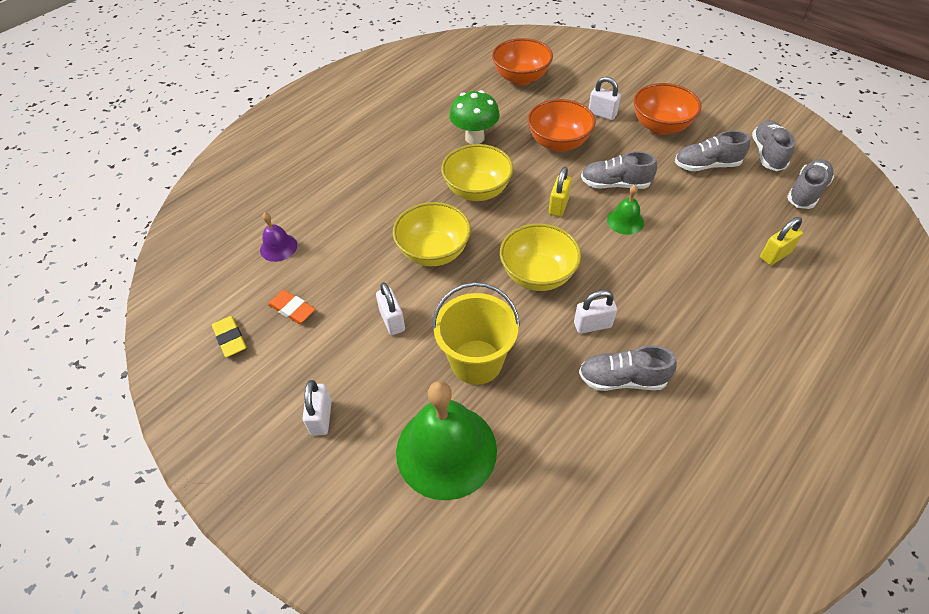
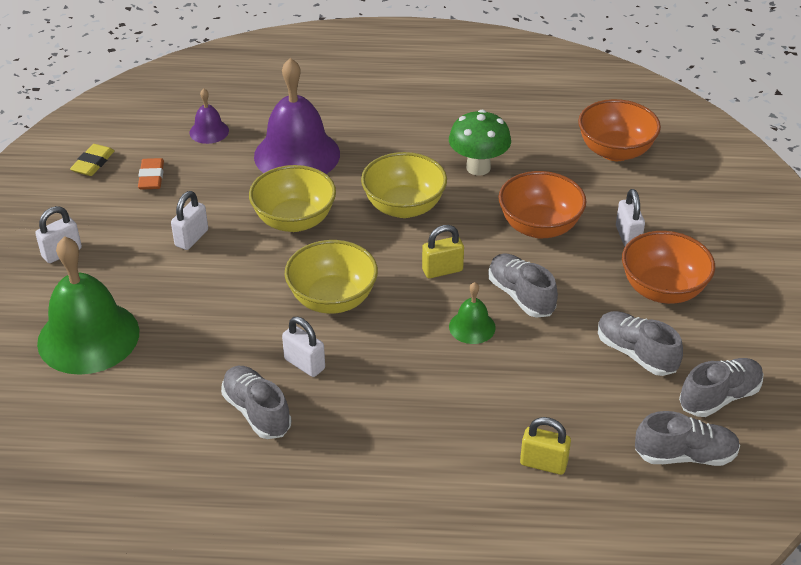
camera: 50 degrees right, 10 degrees down
(363, 214) = (297, 155): none -> purple bell
(476, 362) = (193, 310): yellow bucket -> none

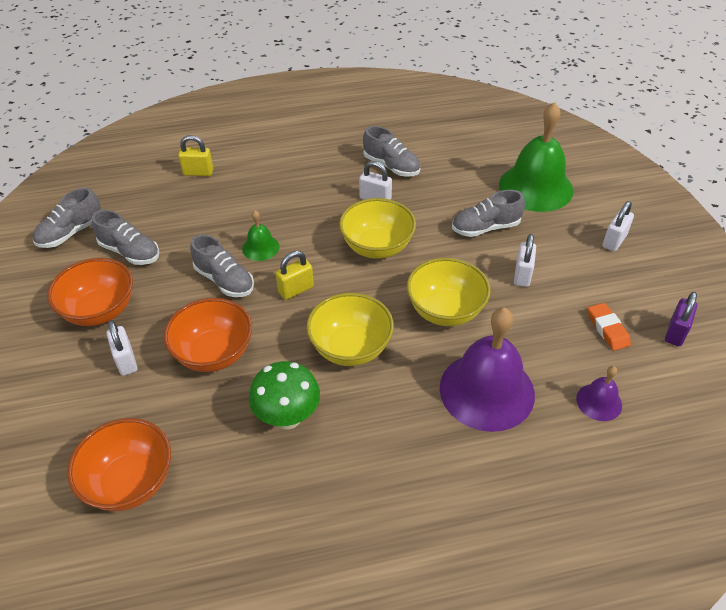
camera: 165 degrees right, 5 degrees up
(93, 163) = (675, 332): yellow eraser -> purple padlock
(685, 455) = (103, 193): grey shoe -> grey shoe (485, 228)

